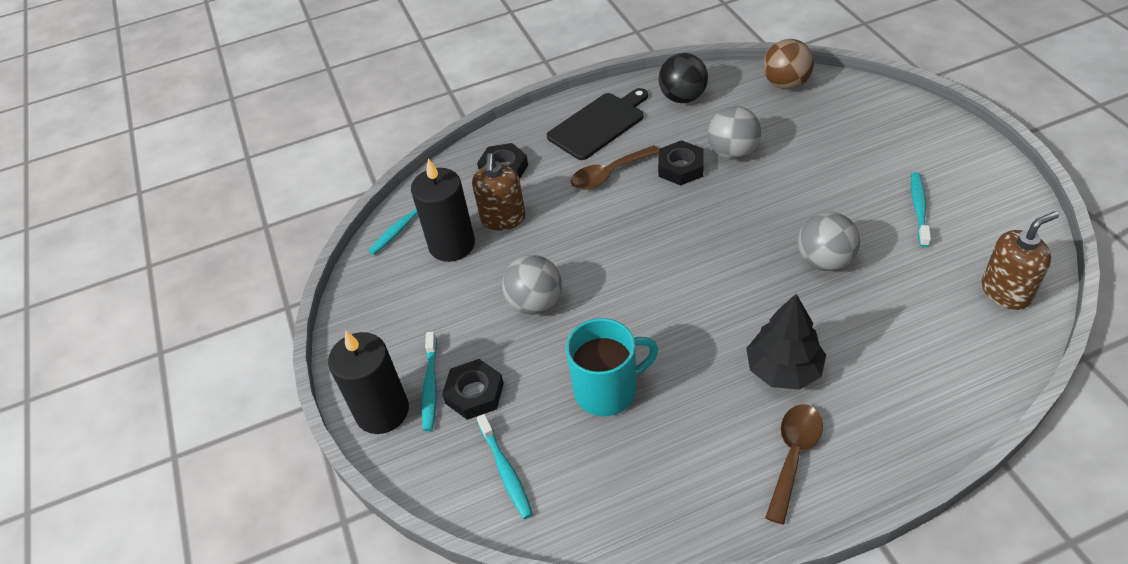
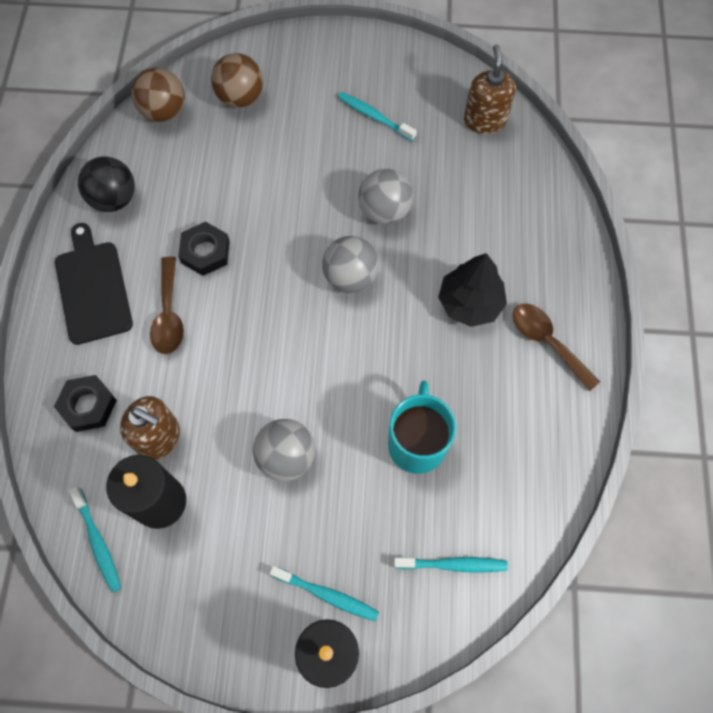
camera: 70 degrees left, 20 degrees up
(474, 393) = (357, 557): black nut -> none
(733, 152) = (218, 202): grey ball -> grey ball (350, 277)
(845, 118) = (240, 97): none -> brown ball

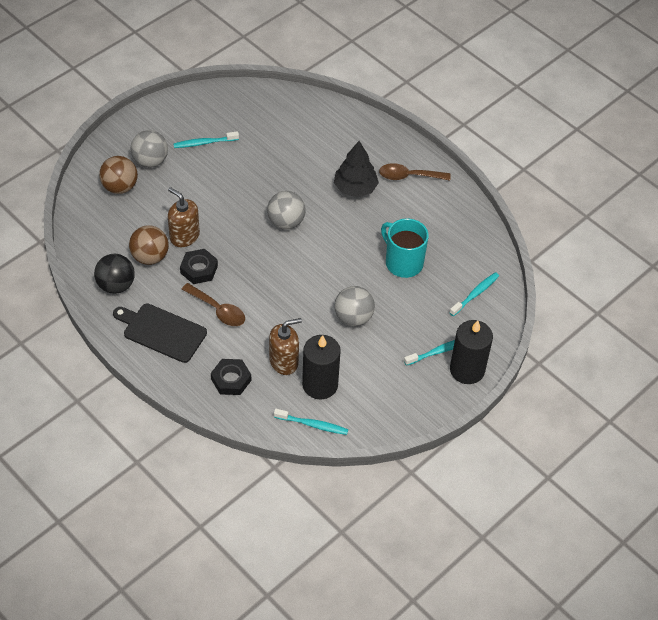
camera: 50 degrees left, 15 degrees down
(164, 112) = (86, 225): brown ball -> brown ball (150, 257)
(384, 211) = (265, 181): grey ball -> grey ball (150, 161)
(485, 120) = (262, 103): brown soap dispenser -> brown soap dispenser (184, 236)

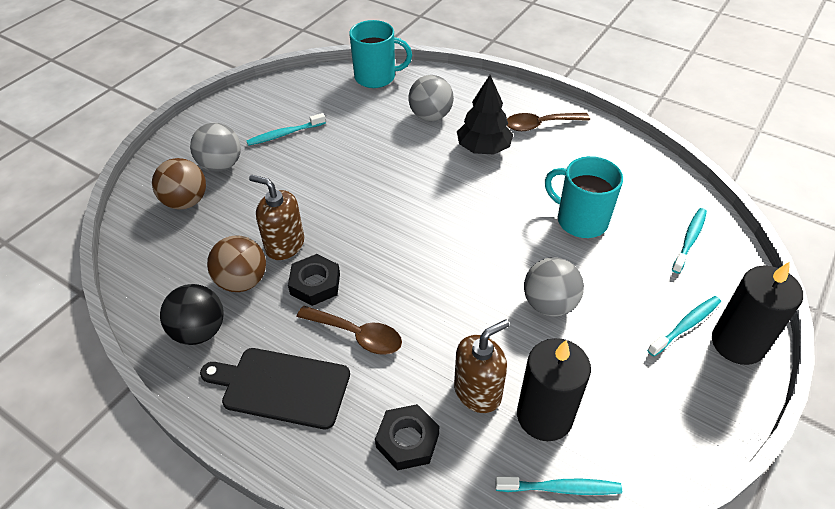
camera: 10 degrees left, 5 degrees down
(286, 222) = (413, 202): grey ball -> grey ball (430, 116)
(292, 102) = (376, 77): none -> turquoise mug

